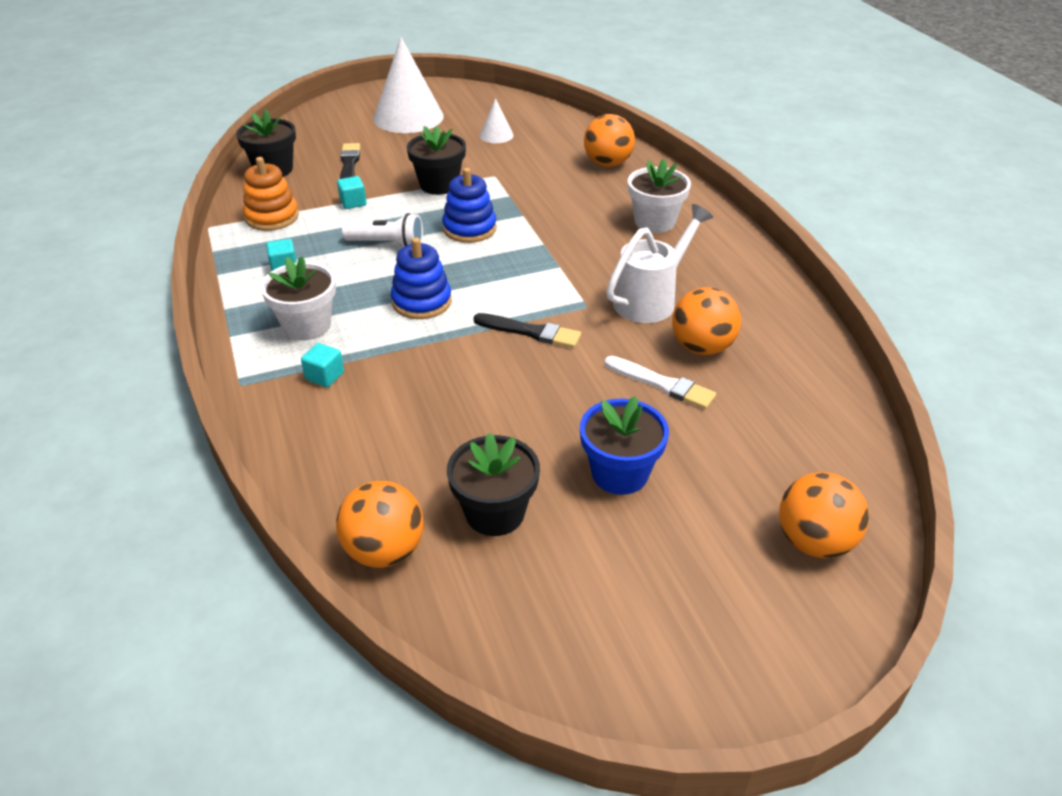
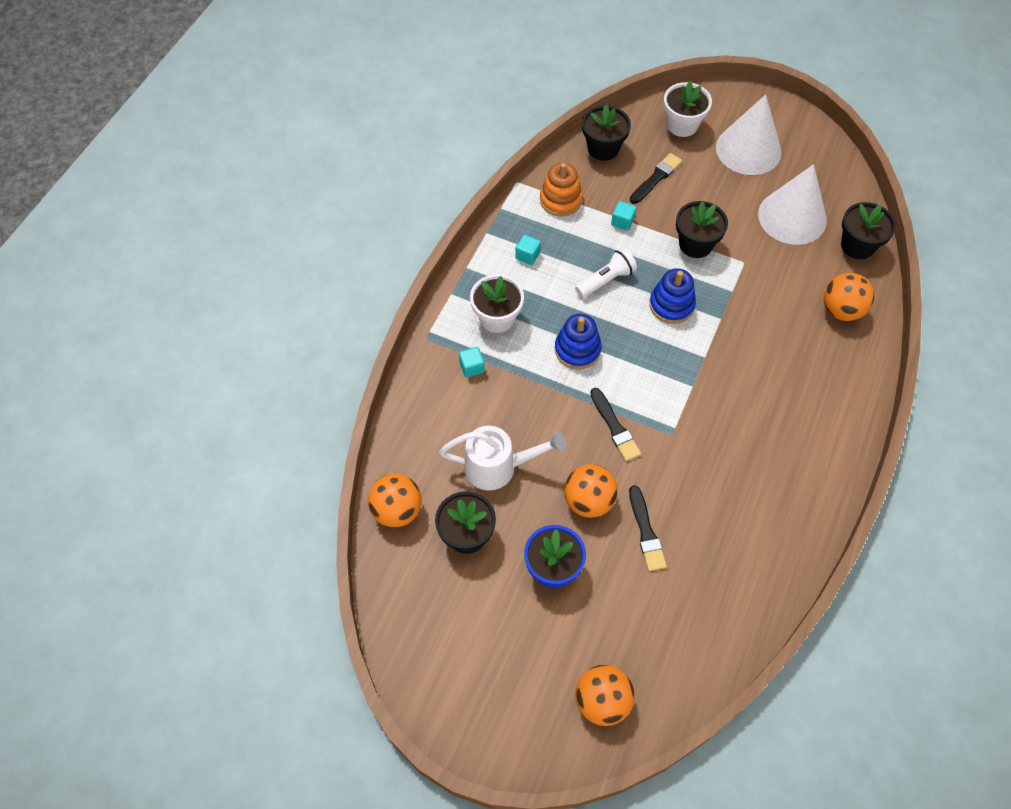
camera: 45 degrees right, 20 degrees up
(387, 244) = (606, 280): white flashlight -> white flashlight turned 90 degrees counterclockwise
(496, 135) = (792, 217): white cone -> white cone, size x2.12
(567, 127) = (857, 245): none -> black flower pot
(650, 300) = (717, 462): white watering can -> white watering can (498, 467)
(654, 222) = (805, 396): white flower pot -> white flower pot (682, 125)
(662, 384) = (646, 532): white brush -> black brush
(702, 347) = (703, 526): orange ball -> orange ball (588, 501)

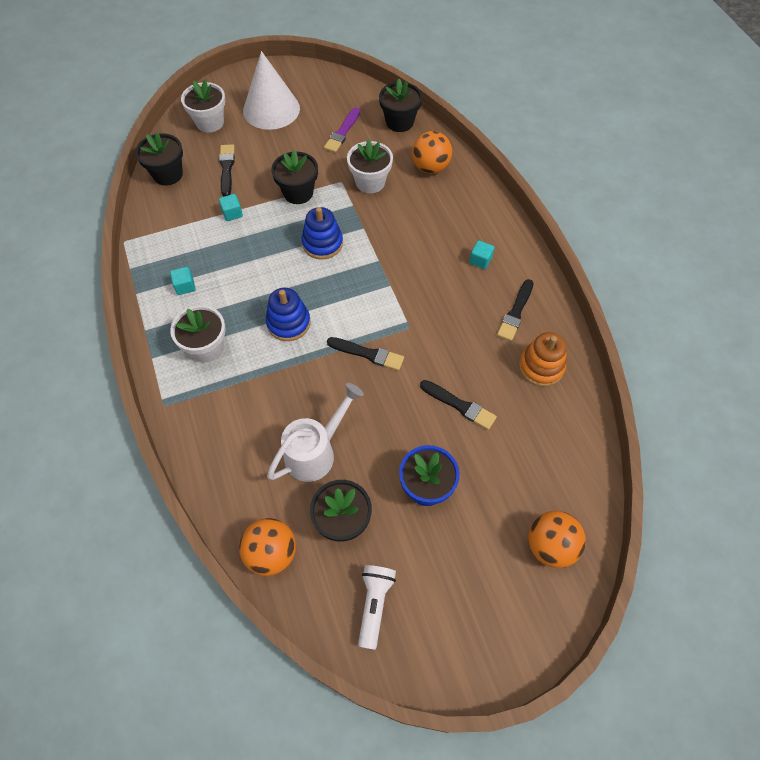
camera: 45 degrees left, 0 degrees up
(472, 367) = (222, 398): turquoise cube -> turquoise cube (480, 260)
(560, 200) = (171, 230): orange stacking toy -> orange stacking toy (541, 367)
(588, 501) = (402, 419): orange ball -> none
(606, 280) = (261, 261): white flashlight -> white flashlight (374, 604)
(769, 282) = (370, 182): none -> white flower pot
(779, 500) = (515, 312): none -> black brush
(792, 217) = (342, 132): white cone -> purple brush

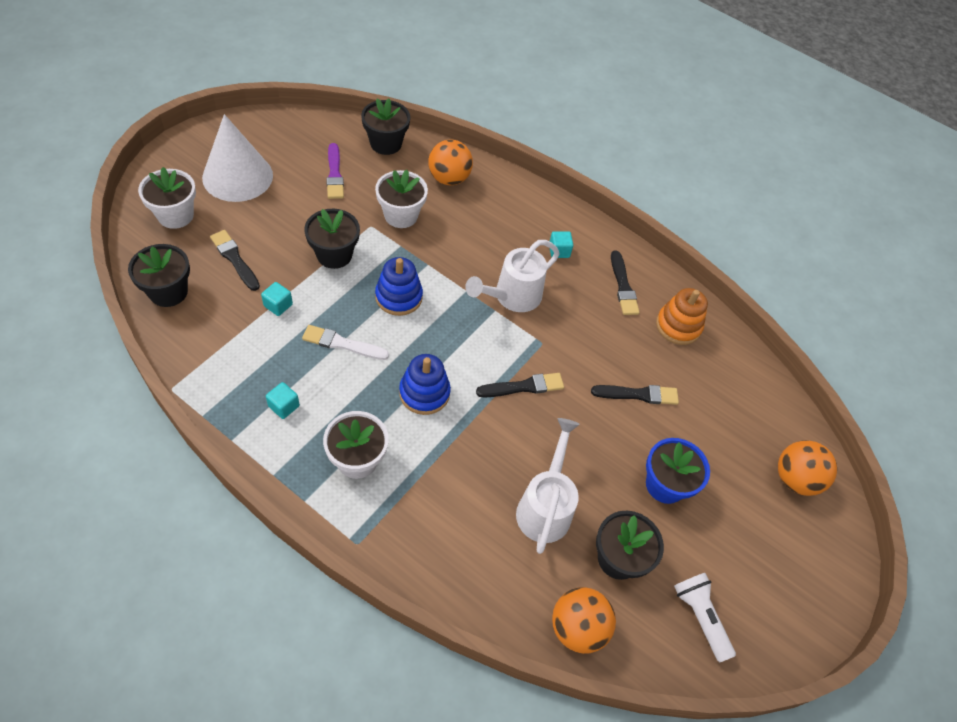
camera: 40 degrees left, 5 degrees down
(256, 260) = (342, 344): none -> white brush
(412, 281) = (512, 297): none -> white watering can

